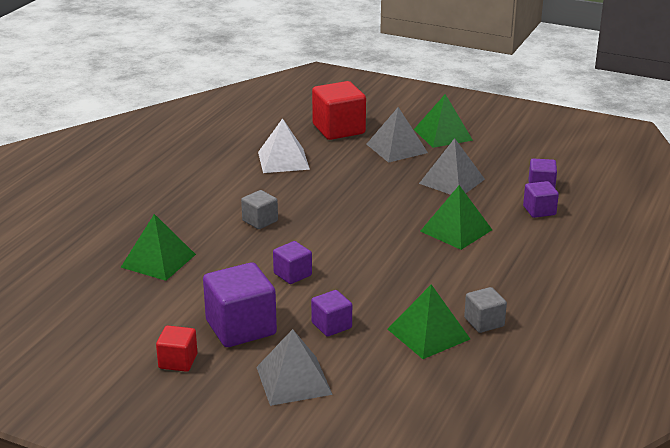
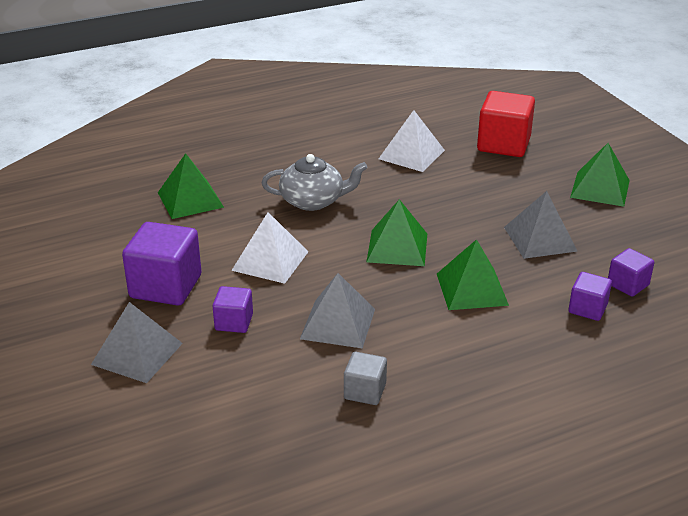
camera: 40 degrees right, 5 degrees up
(178, 361) = (84, 290): red cube -> none
(260, 221) = (313, 201): grey cube -> grey teapot
(292, 274) = (270, 261): purple cube -> white pyramid
(396, 148) = (533, 184): grey pyramid -> grey pyramid (338, 323)
(428, 334) = (300, 374): green pyramid -> green pyramid (397, 247)

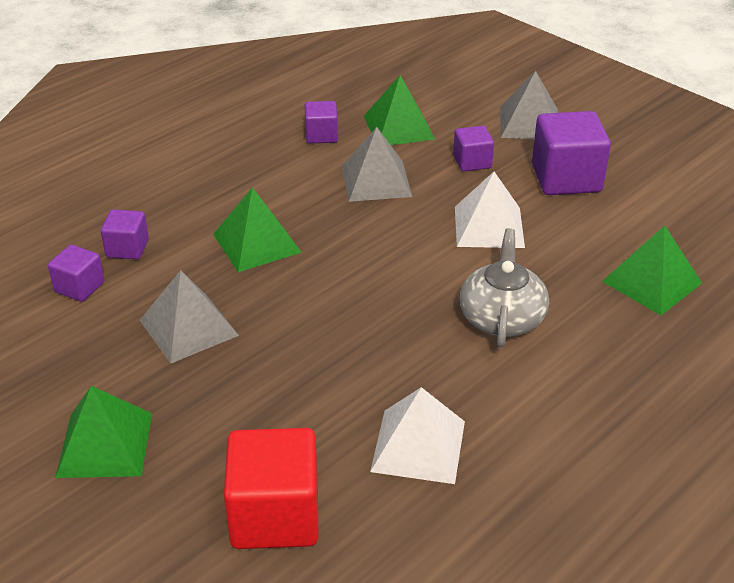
camera: 160 degrees right, 5 degrees up
(313, 201) = (502, 317): grey teapot -> grey teapot turned 120 degrees clockwise
(365, 391) = (321, 135): grey cube -> purple cube
(397, 247) = (360, 274): green pyramid -> green pyramid (399, 127)

